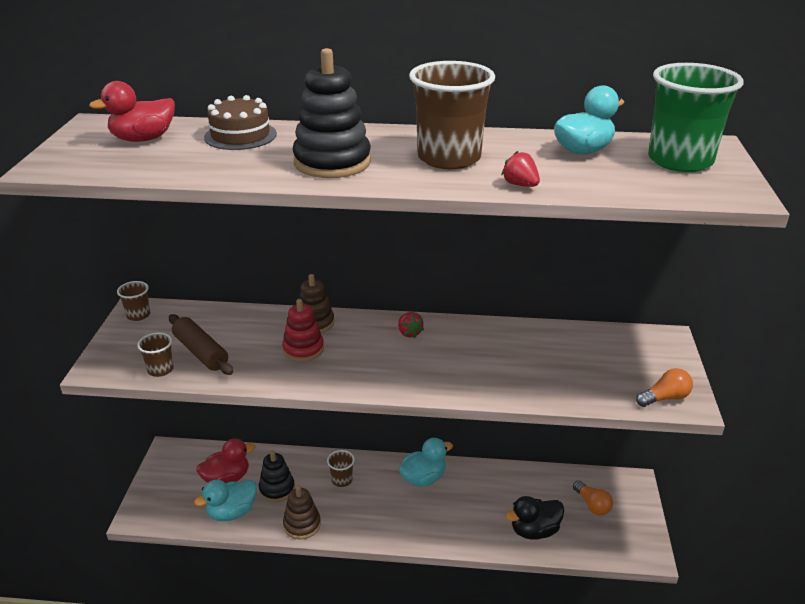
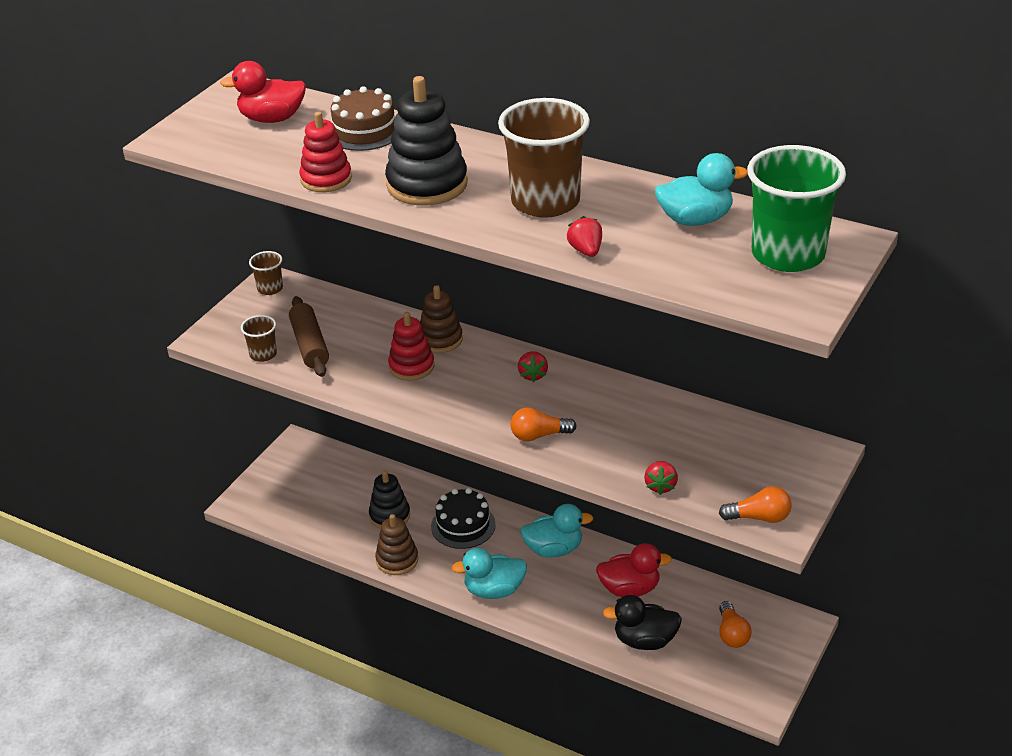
camera: 25 degrees right, 5 degrees up
(227, 479) = (343, 490): red duck -> red duck (629, 589)
(232, 173) = (326, 179): none -> red stacking toy
(232, 512) = (332, 527): turquoise duck -> turquoise duck (494, 590)
(342, 480) = (463, 525): brown cup -> black cake
(448, 378) = (539, 435): none -> orange light bulb
(573, 393) = (660, 486): none -> red strawberry

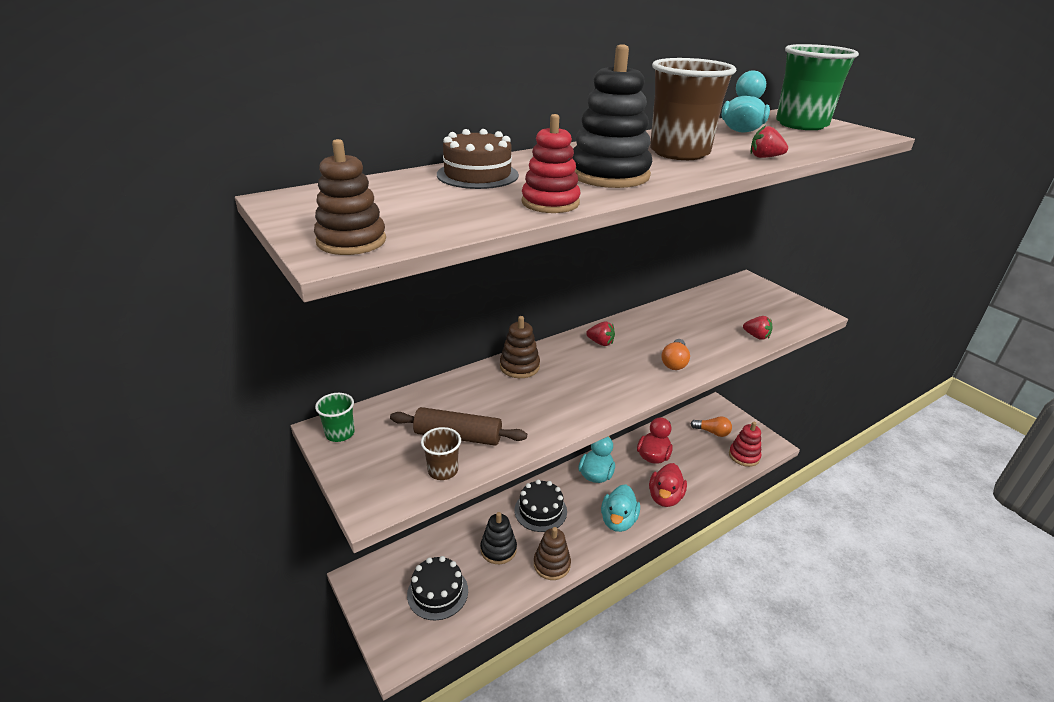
camera: 65 degrees left, 5 degrees down
(189, 137) = (351, 241): none -> brown stacking toy
(270, 288) = (340, 433): brown cup -> green cup
(272, 119) = (385, 199): red duck -> red duck (665, 497)
(314, 498) = (437, 592): none -> black cake
(411, 366) = (542, 391): red stacking toy -> red stacking toy (744, 456)
(644, 640) = (702, 468): black duck -> none
(759, 517) = (801, 316): orange light bulb -> none

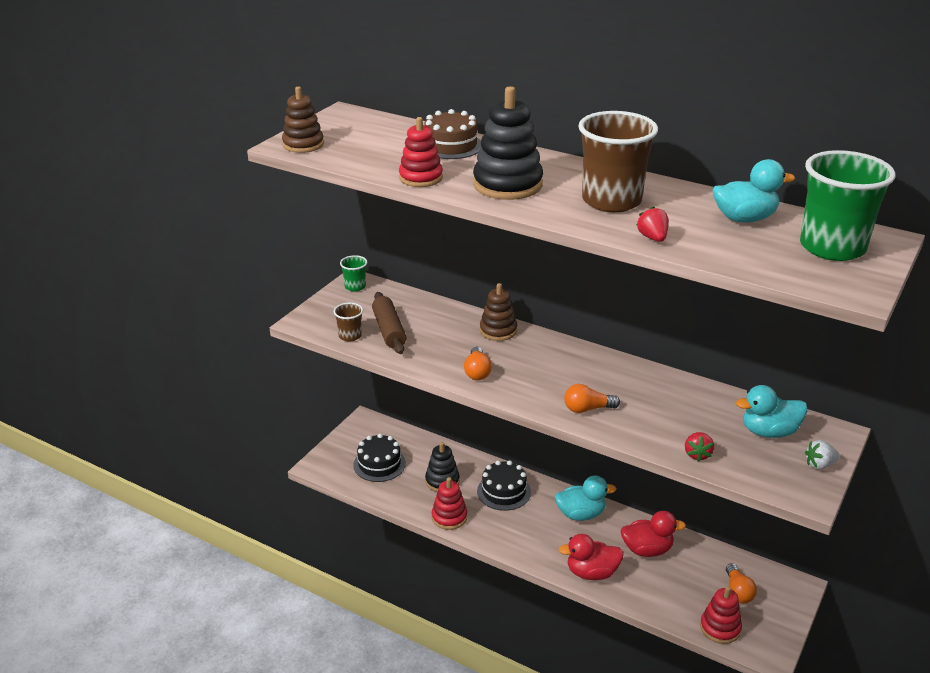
camera: 65 degrees right, 0 degrees up
(551, 564) = (449, 517): brown stacking toy -> red stacking toy
(581, 402) = (477, 372): none -> orange light bulb
(600, 343) = (578, 361): red strawberry -> none
(618, 521) = (532, 546): turquoise duck -> turquoise duck (769, 432)
(782, 298) = (819, 465): none -> white strawberry

